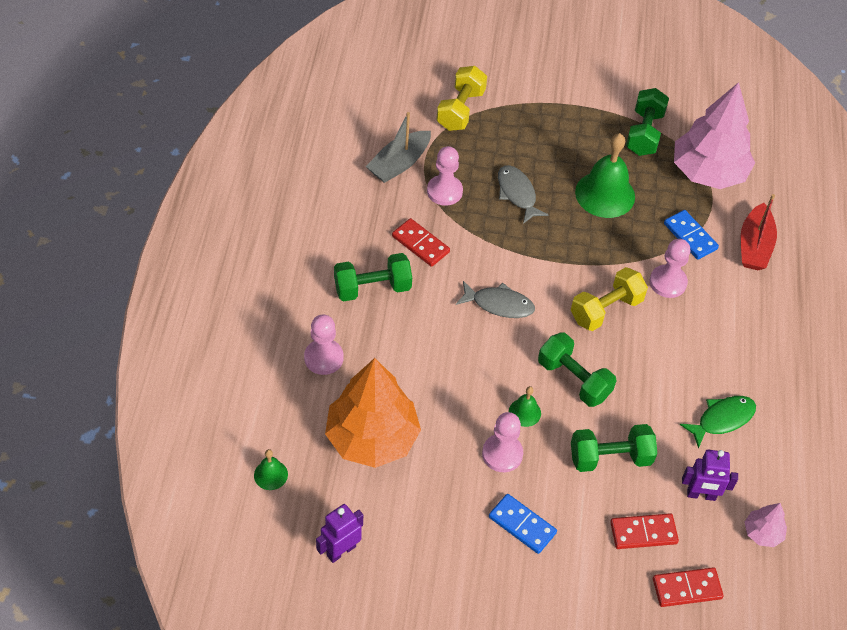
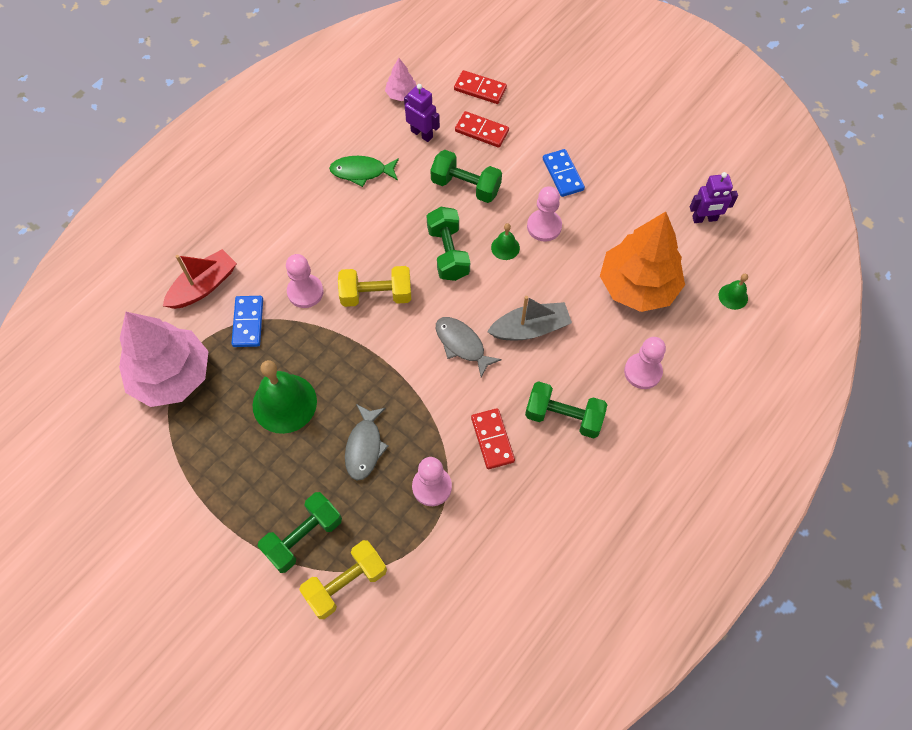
camera: 145 degrees left, 10 degrees up
(399, 164) = (455, 545): grey boat -> grey boat (530, 328)
(644, 133) = (188, 451): green dumbbell -> green dumbbell (303, 537)

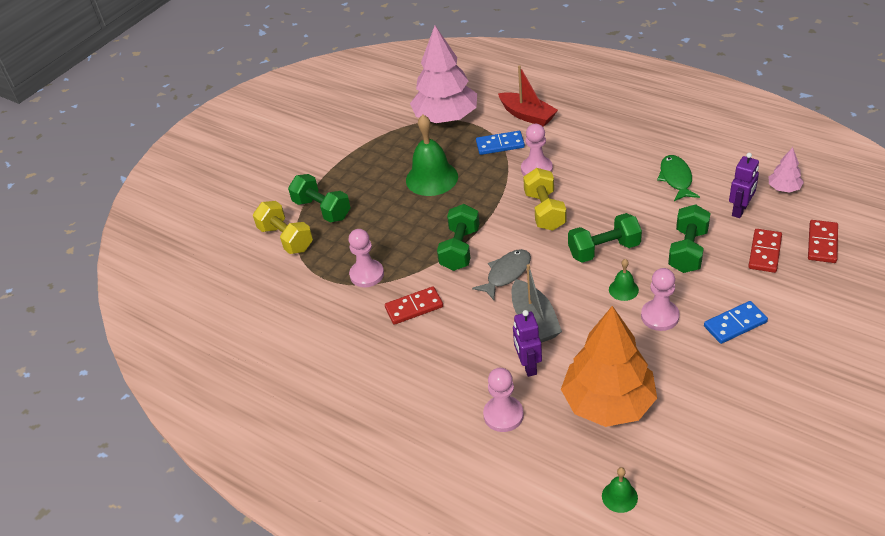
camera: 90 degrees right, 20 degrees down
(364, 447) = (399, 229): grey fish -> none
(563, 417) = (443, 355): green dumbbell -> green dumbbell (460, 249)
(704, 219) = (723, 462): purple robot -> purple robot (528, 366)

